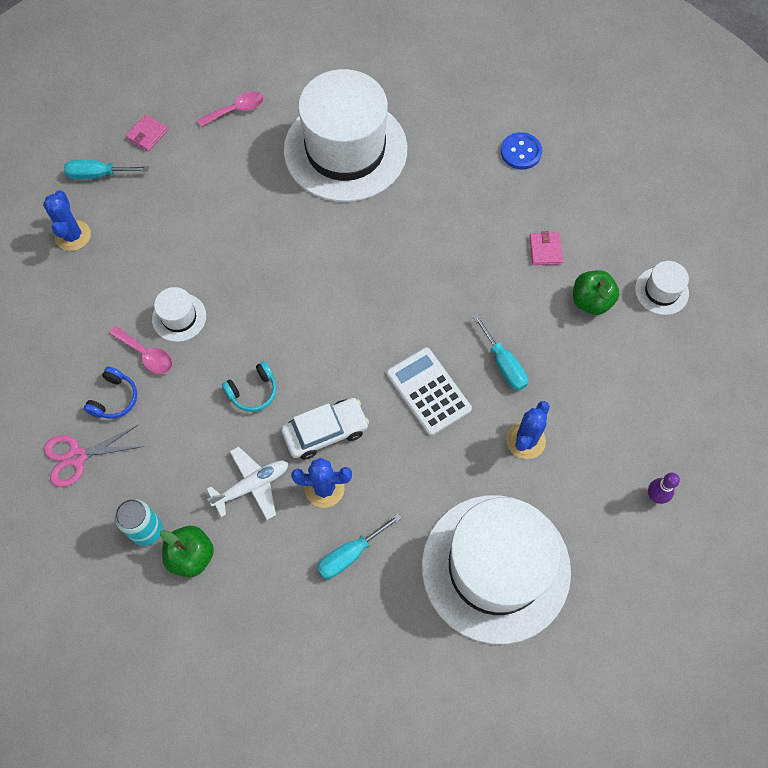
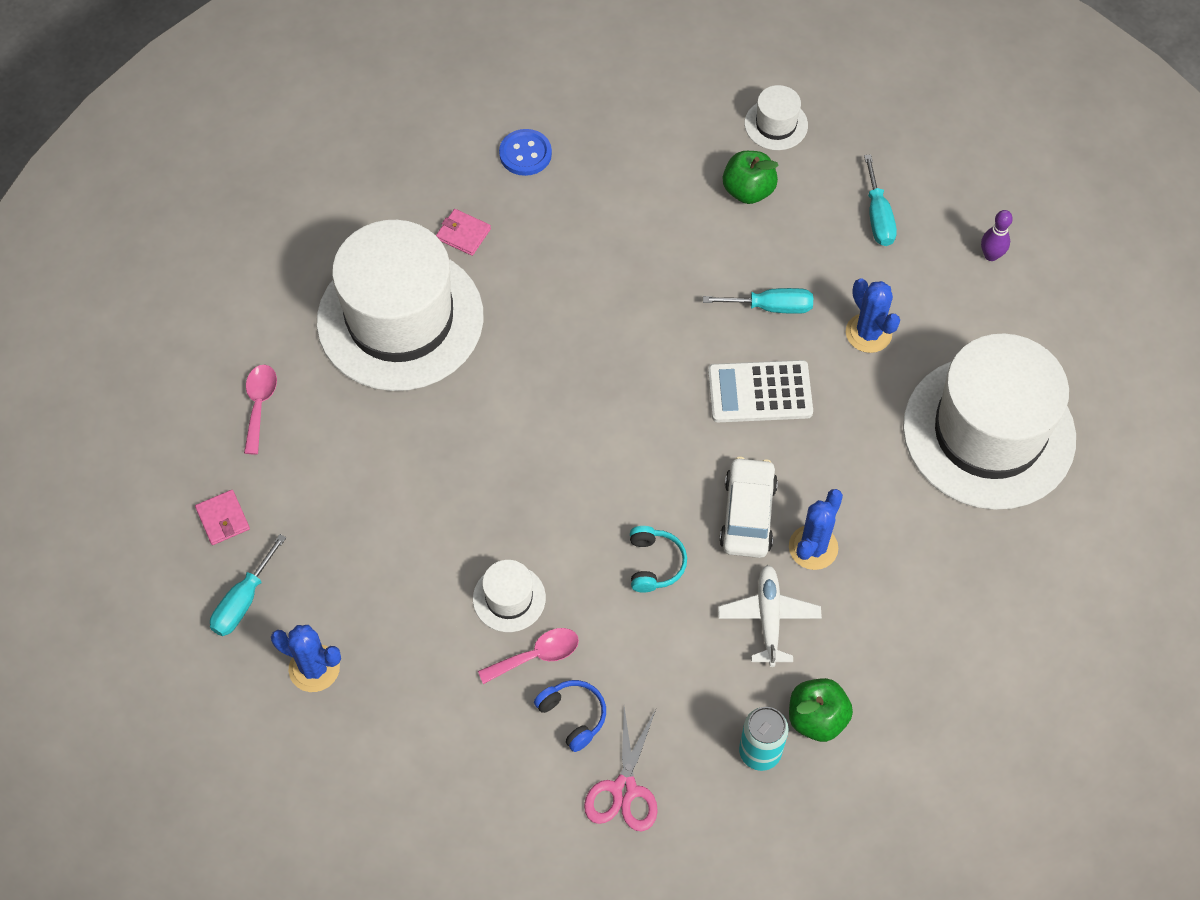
camera: 60 degrees left, 5 degrees down
(350, 554) = (901, 559): turquoise screwdriver -> turquoise screwdriver (878, 216)
(545, 250) = (661, 197): pink wallet -> pink wallet (463, 234)

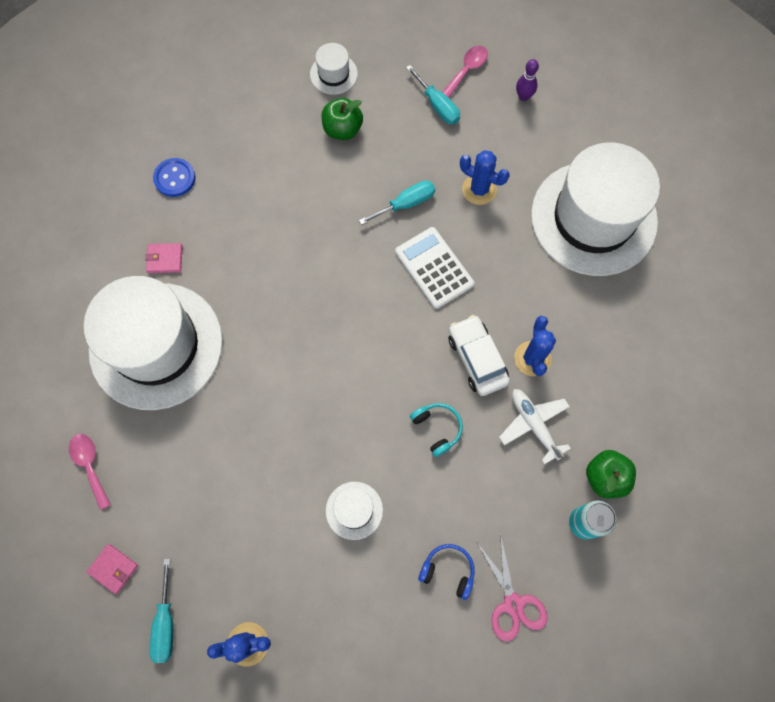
camera: 30 degrees left, 10 degrees up
(537, 656) = (398, 541): pink spoon -> pink spoon (467, 70)
(760, 392) = (434, 268): white calculator -> white calculator turned 90 degrees clockwise

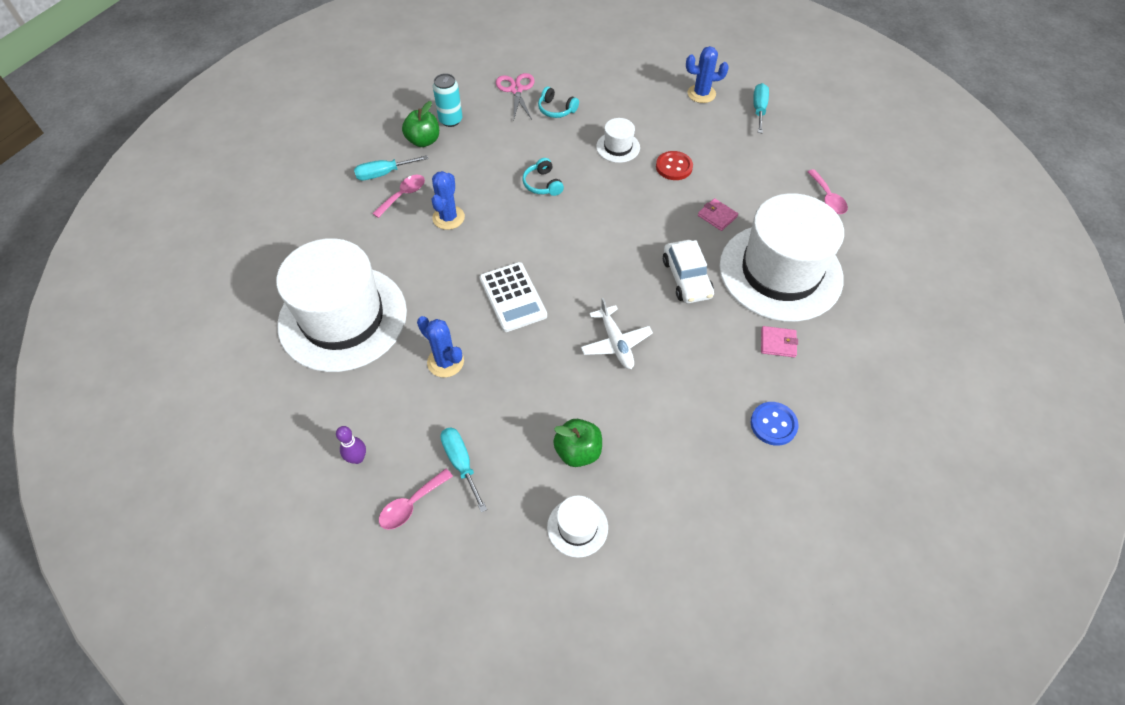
camera: 170 degrees left, 15 degrees down
(113, 568) = (800, 139): pink wallet -> pink wallet (717, 216)
(279, 486) = (674, 167): none -> red button
(406, 204) = (525, 359): turquoise screwdriver -> turquoise screwdriver (383, 174)
(448, 571) = (556, 109): blue headphones -> turquoise headphones
(477, 359) = (495, 224): white car -> white car (686, 278)
(533, 424) = (465, 176): white plane -> white plane (616, 343)
(595, 383) = (403, 195): none -> pink spoon

